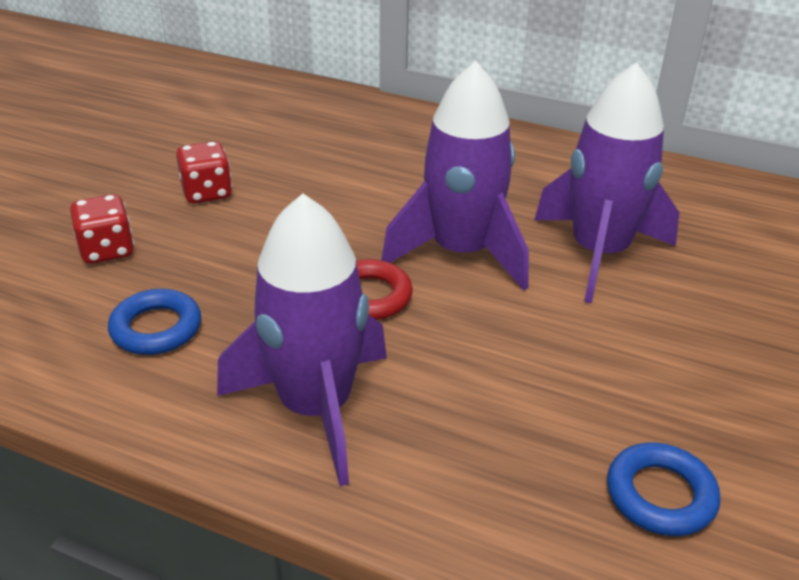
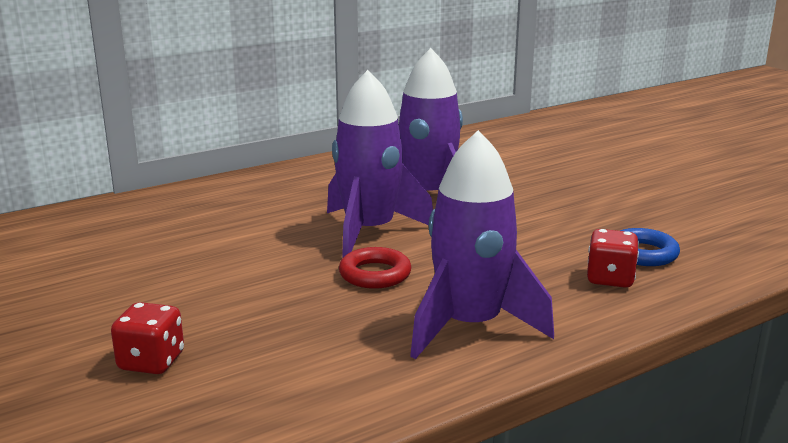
camera: 55 degrees left, 15 degrees down
(156, 328) = (300, 364): blue ring -> none
(207, 193) = (139, 296): red dice -> red dice (610, 279)

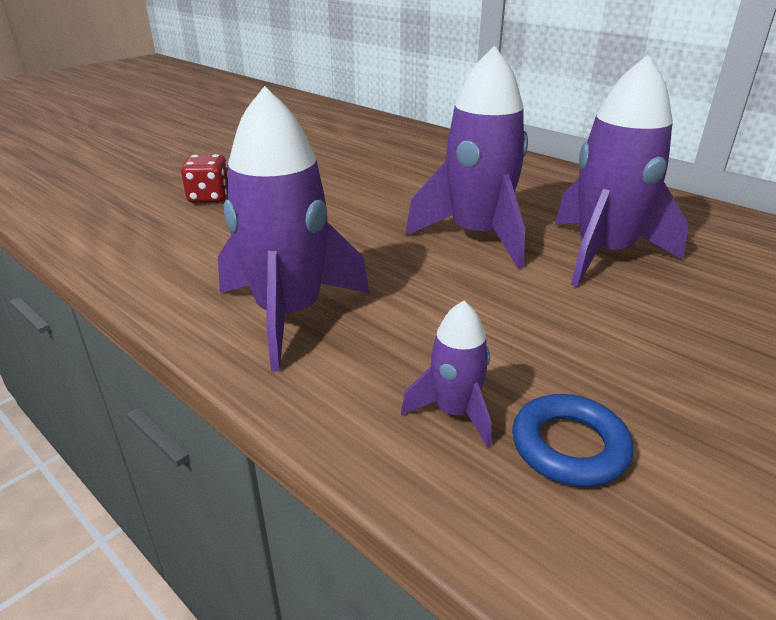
camera: 75 degrees right, 10 degrees up
(375, 274) = (382, 252): red ring -> none
(610, 279) = (454, 412): red dice -> purple rocket

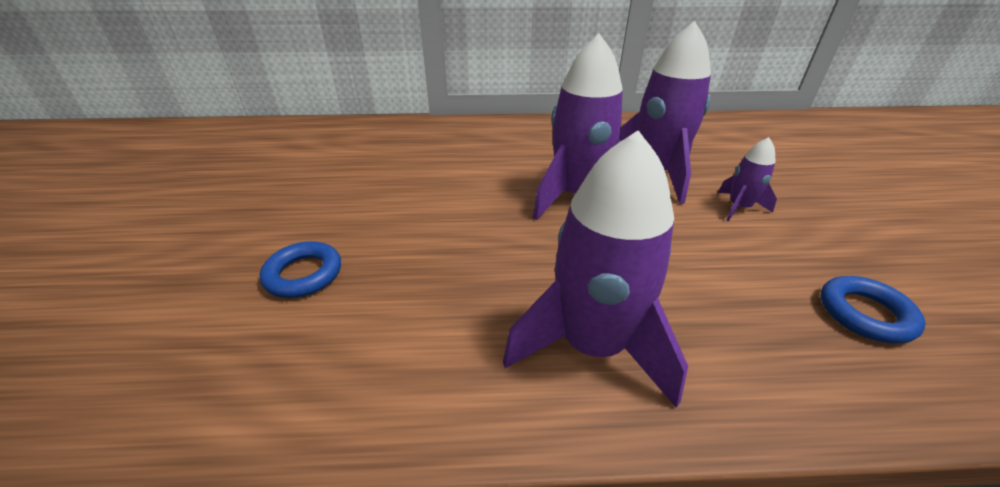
camera: 45 degrees left, 5 degrees up
(209, 197) = (304, 274): red dice -> blue ring
(454, 412) = (801, 338): purple rocket -> purple rocket (739, 208)

